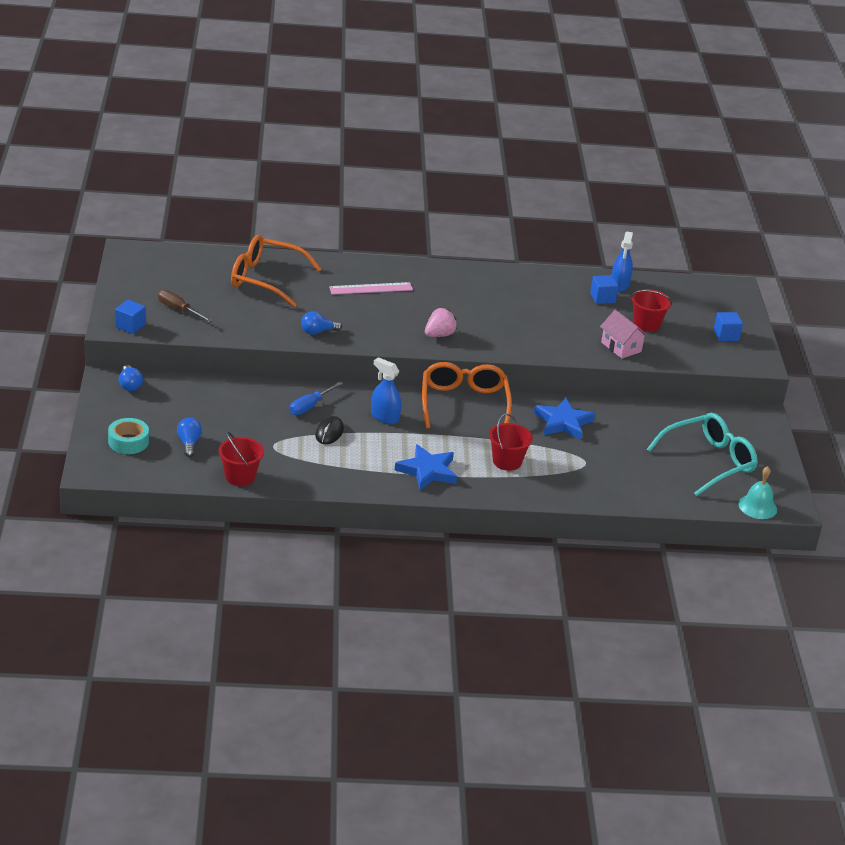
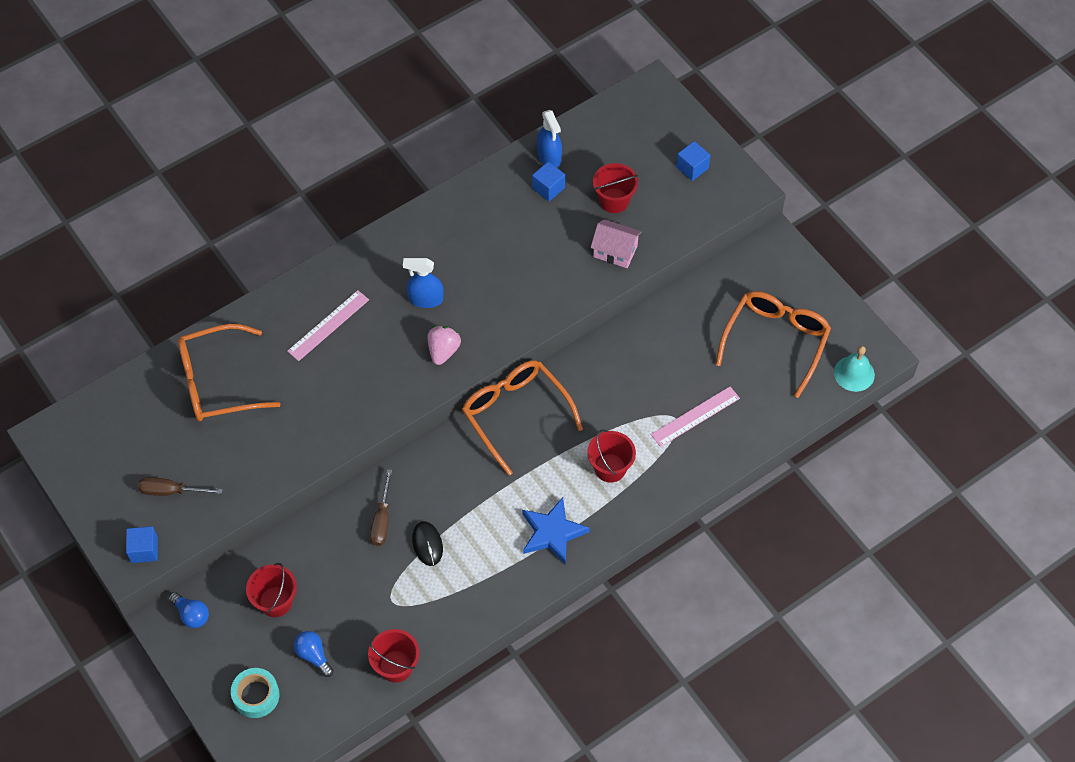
camera: 30 degrees left, 25 degrees up
(192, 407) = (275, 601): none -> red bucket
(310, 406) = (382, 519): blue screwdriver -> brown screwdriver
(318, 332) = (329, 428): blue light bulb -> none
(385, 417) = (459, 485): blue spray bottle -> blue spray bottle (425, 299)
(563, 422) = (619, 377): blue star -> none
(602, 468) = (695, 416): none -> pink ruler
(709, 461) = (775, 341): turquoise glasses -> orange glasses

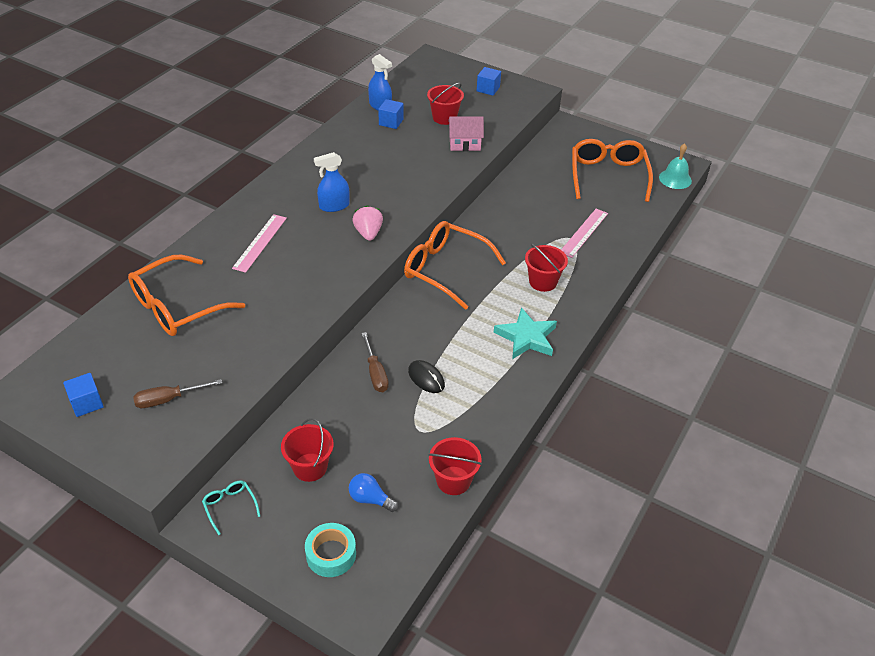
camera: 25 degrees left, 15 degrees down
(144, 550) = (161, 455): blue cube -> blue cube (87, 403)
(191, 614) = (230, 506): blue light bulb -> turquoise glasses
(552, 533) = (526, 337): blue star -> turquoise star

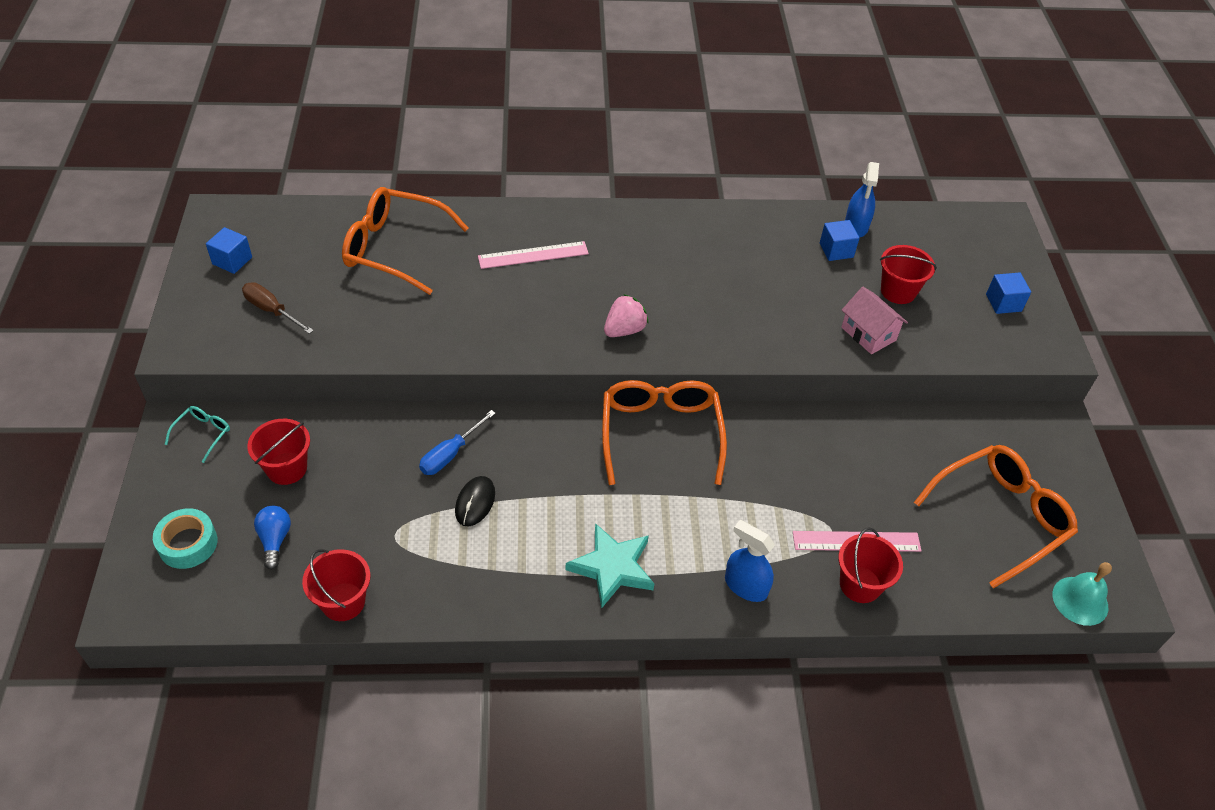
camera: 55 degrees right, 5 degrees up
(334, 206) = (642, 280): blue spray bottle -> blue spray bottle (745, 586)
(375, 373) = (450, 454): brown screwdriver -> blue screwdriver
(543, 282) = (723, 539): red bucket -> red bucket (860, 584)

